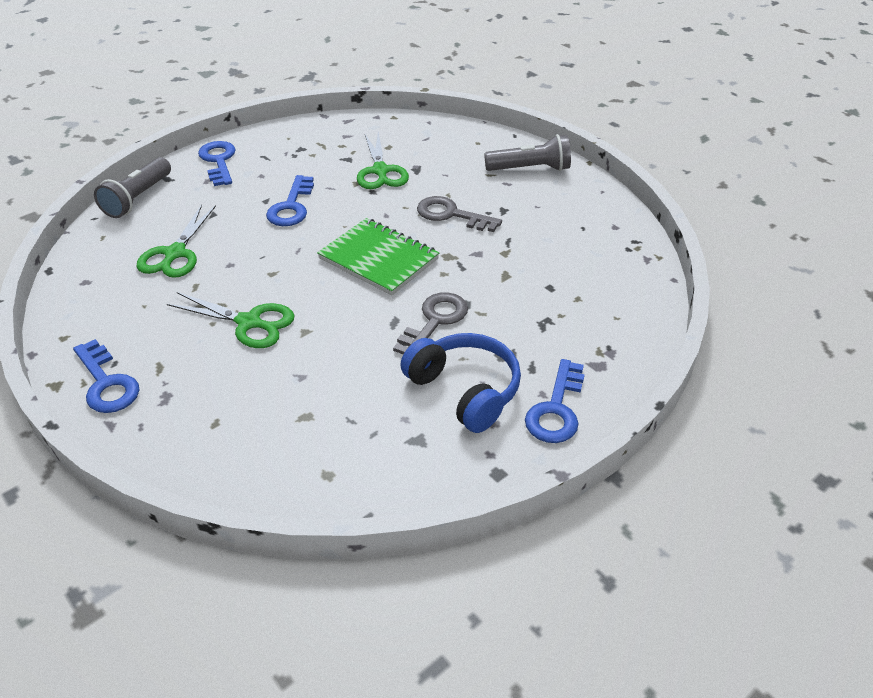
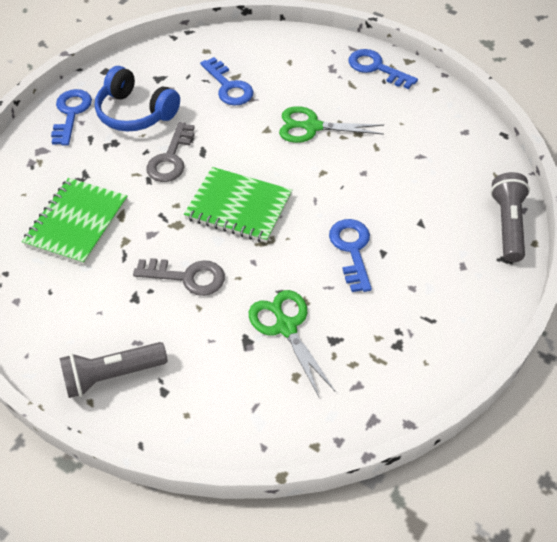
camera: 165 degrees right, 10 degrees up
(175, 253) = (417, 172): green scissors -> none
(218, 161) = (474, 298): blue key -> blue key (228, 86)
(554, 277) = (77, 223): none -> green notebook

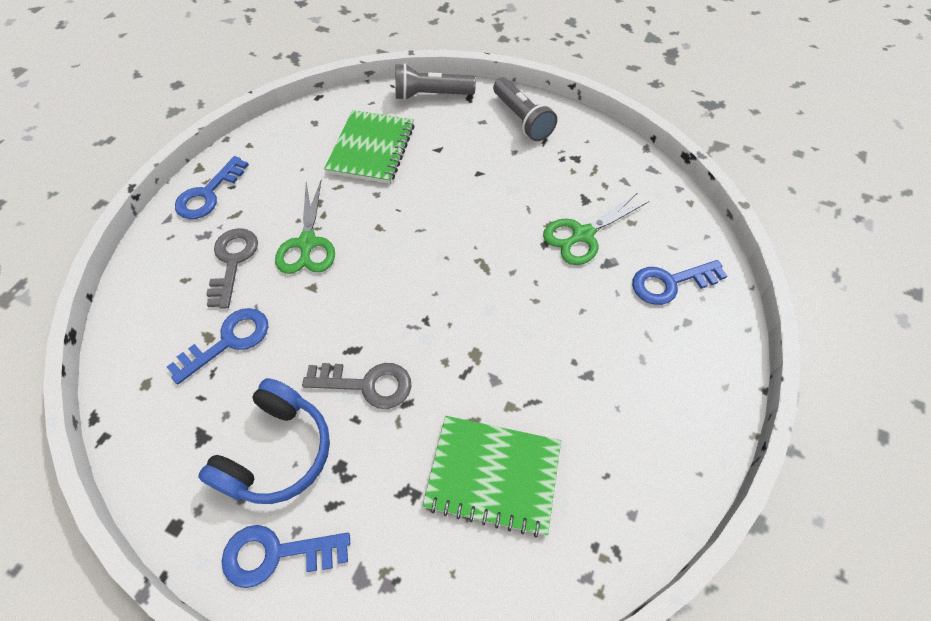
camera: 100 degrees left, 5 degrees up
(112, 375) = (689, 373): grey flashlight -> grey flashlight (522, 119)
(187, 277) = (547, 328): grey key -> grey key (233, 261)
(238, 207) = (439, 296): green notebook -> green notebook (371, 149)
(352, 250) = (480, 195): blue key -> blue key (670, 283)

